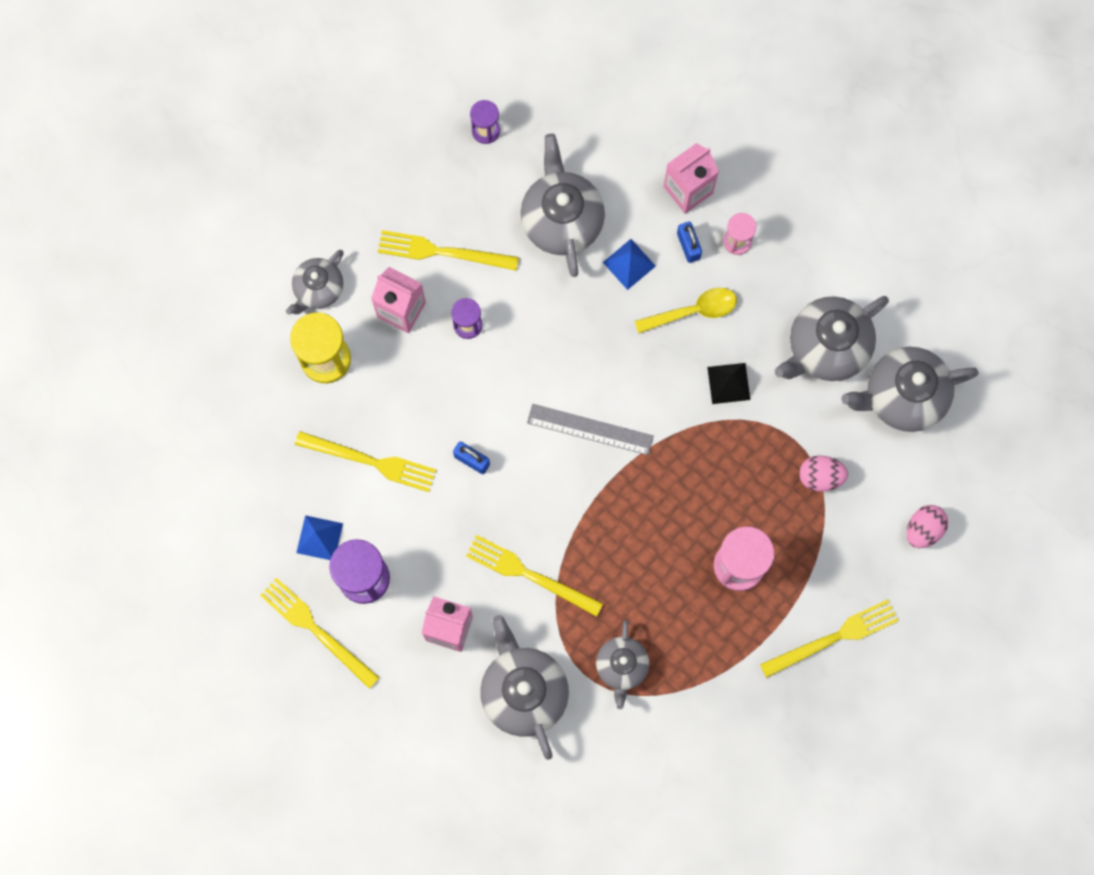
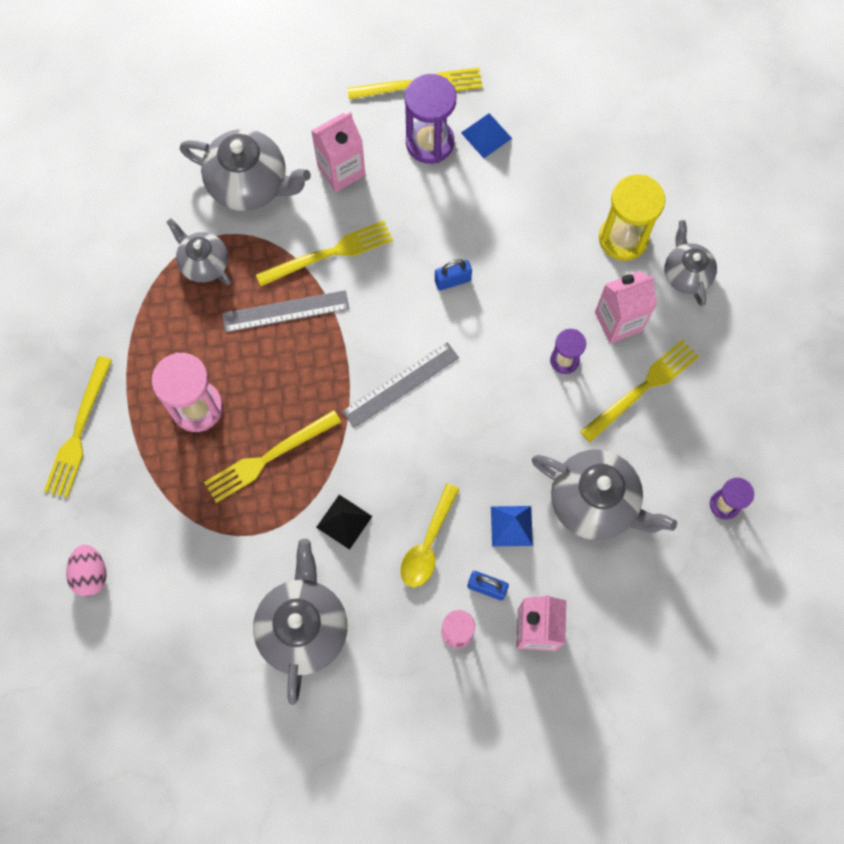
camera: 130 degrees right, 5 degrees down
(370, 461) = (514, 210): yellow fork -> yellow fork (268, 457)
(606, 566) = (286, 311): none -> grey ruler
(820, 477) = (206, 529): pink egg -> none
(903, 396) = (208, 655): grey teapot -> none

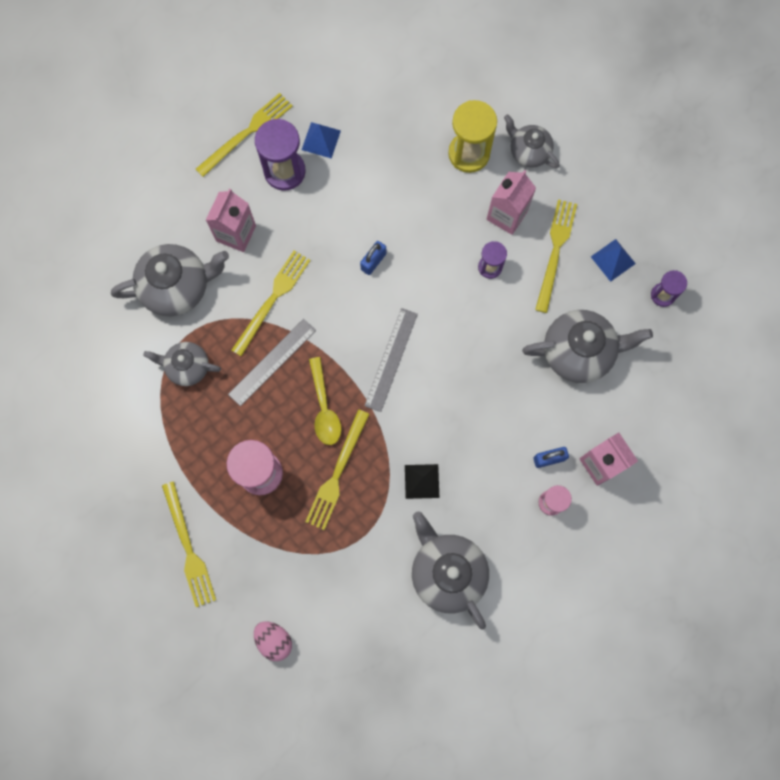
camera: 35 degrees left, 5 degrees up
(428, 544) = (489, 457): yellow spoon -> yellow spoon (324, 408)
(511, 526) = (535, 405): blue pyramid -> blue pyramid (613, 260)

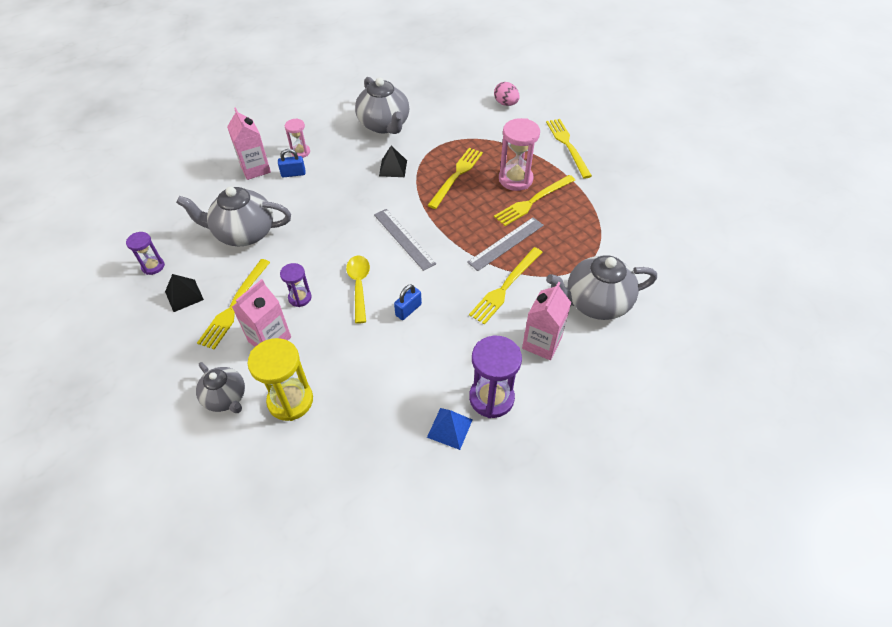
camera: 175 degrees left, 25 degrees down
(187, 367) = (579, 245): grey teapot -> none
(247, 133) = (533, 442): yellow fork -> yellow fork (533, 201)
(324, 408) = (463, 212): yellow spoon -> yellow spoon (359, 285)
(391, 359) = (404, 238): grey ruler -> grey ruler turned 60 degrees counterclockwise
(613, 260) = (184, 295): blue pyramid -> black pyramid

